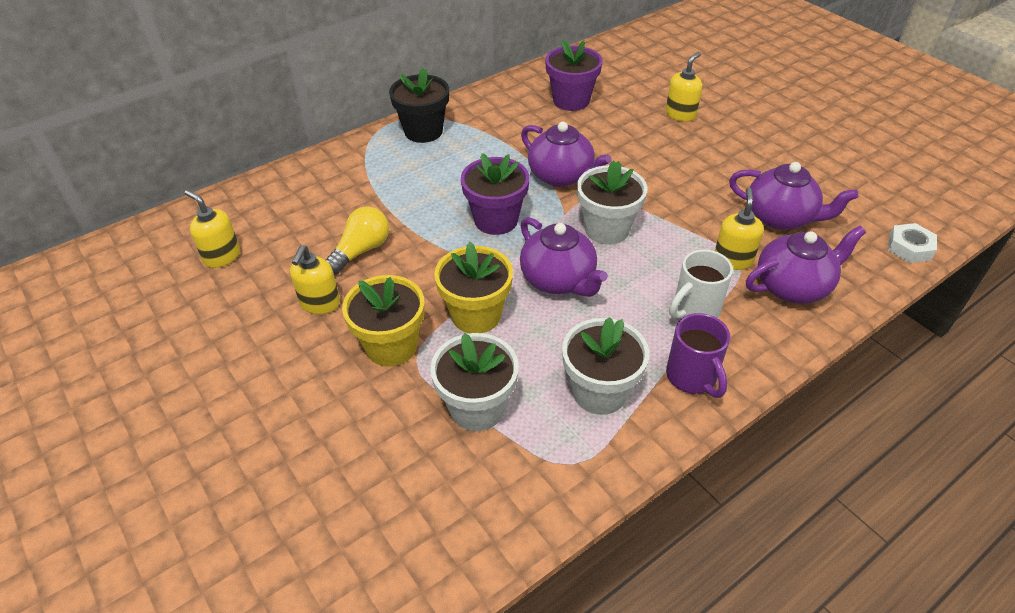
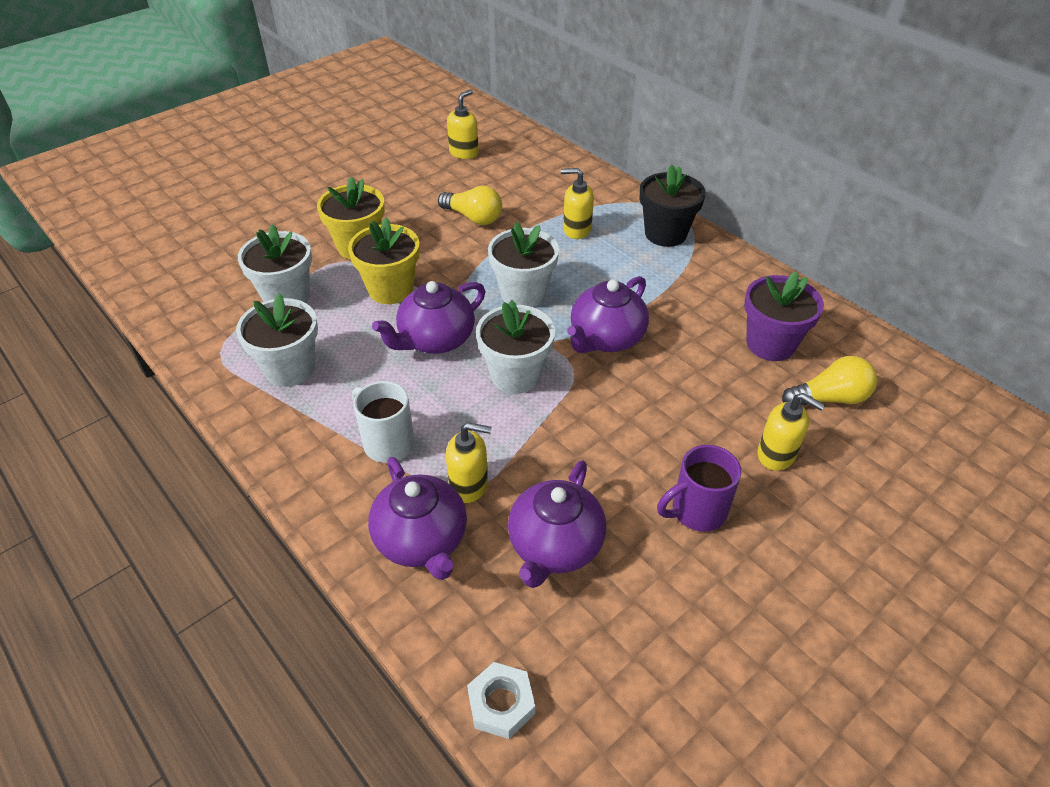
camera: 85 degrees right, 0 degrees up
(320, 303) = (409, 205): yellow soap dispenser -> yellow soap dispenser (576, 230)
(496, 220) = (523, 293): purple flower pot -> white flower pot
(626, 86) = (829, 398): none -> yellow light bulb
(692, 377) = (296, 435): purple mug -> purple mug (696, 511)

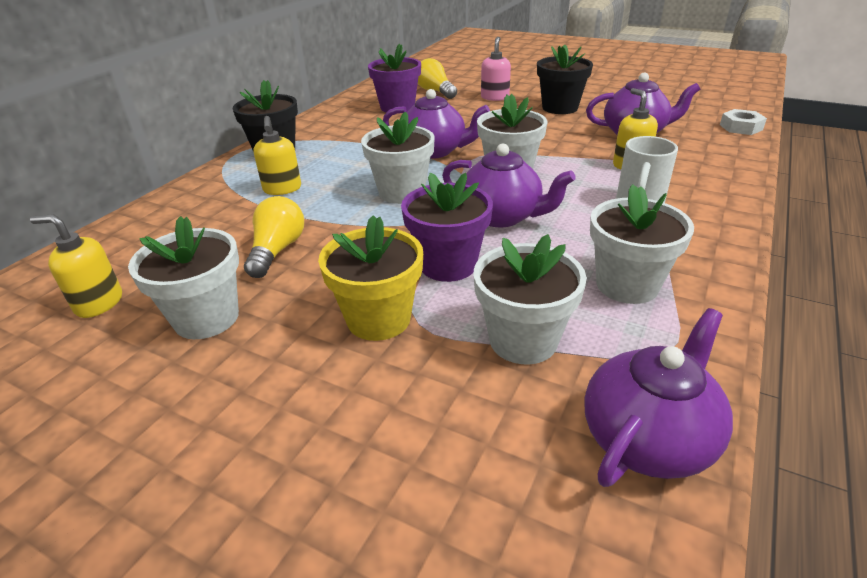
camera: 110 degrees left, 10 degrees down
(390, 289) = (448, 265): yellow flower pot -> purple flower pot
(416, 187) = (206, 318): none -> white flower pot
(422, 541) = (693, 168): purple teapot -> purple teapot (648, 437)
(696, 511) = (560, 108): purple mug -> black flower pot
(776, 455) = (495, 97): yellow soap dispenser -> pink soap dispenser

